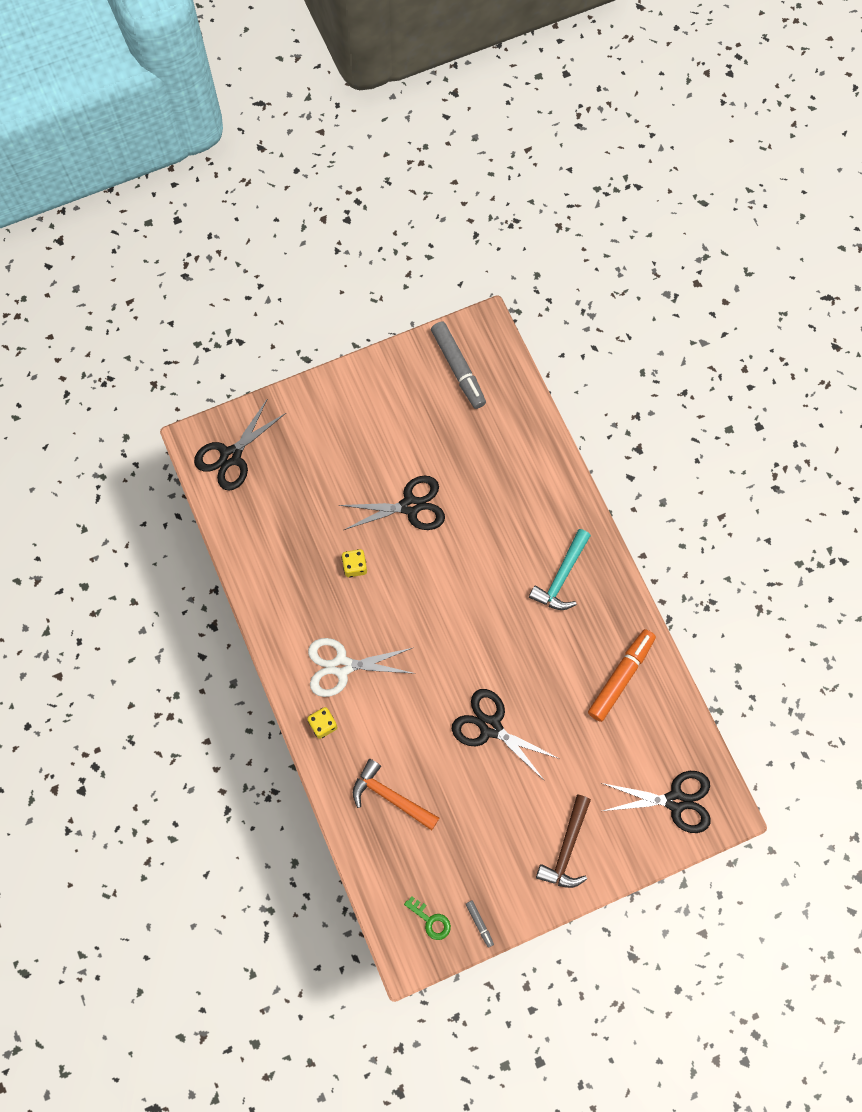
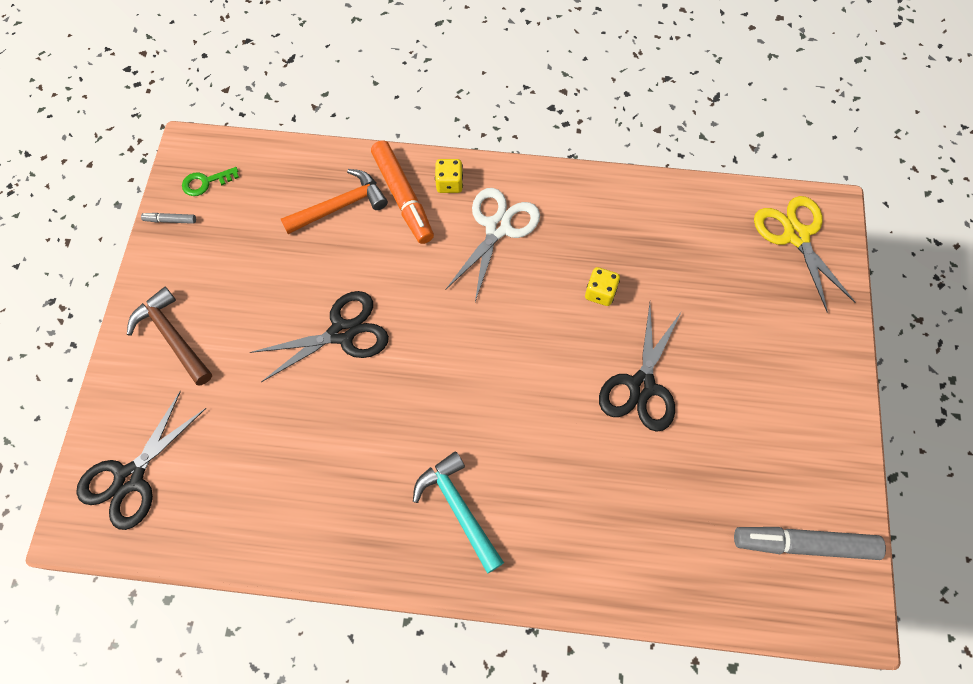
camera: 120 degrees right, 5 degrees down
(231, 456) = (796, 235): black scissors -> yellow scissors
(621, 677) = (300, 504): orange marker -> orange marker (403, 197)

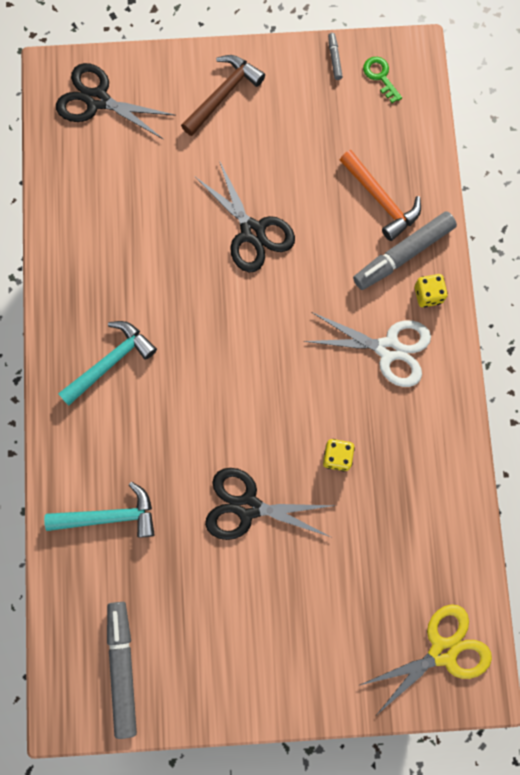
camera: 80 degrees right, 10 degrees up
(403, 197) = (403, 254): orange marker -> grey marker
(636, 535) = (109, 516): none -> turquoise hammer

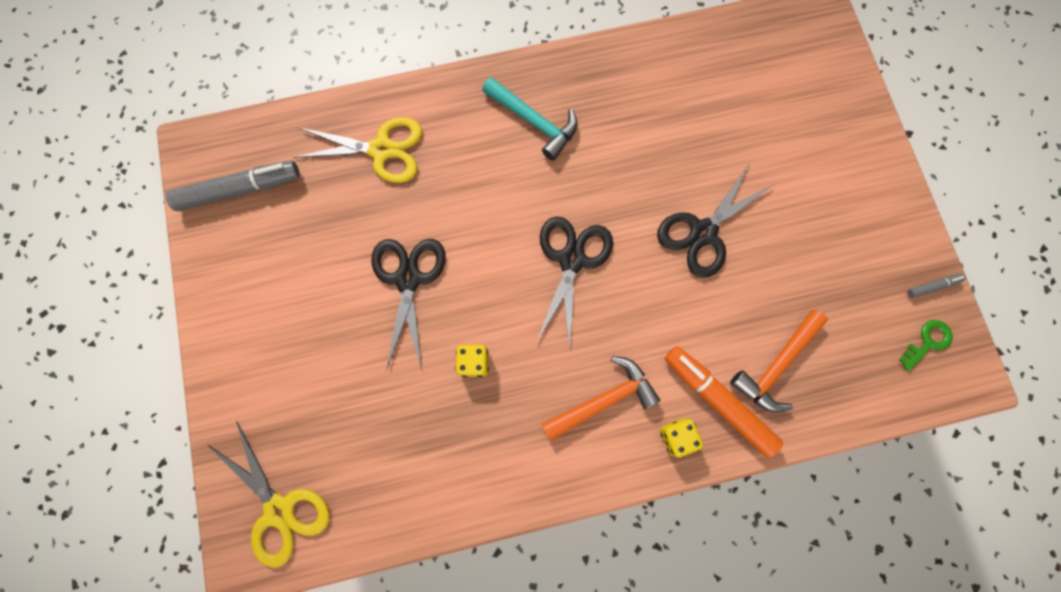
camera: 80 degrees right, 0 degrees up
(97, 100) = (806, 57): black scissors -> black scissors (572, 259)
(109, 516) = (382, 150): turquoise hammer -> yellow scissors
(223, 94) = (850, 175): brown hammer -> none
(388, 349) = (603, 400): white scissors -> orange hammer
(403, 254) = (717, 400): grey marker -> orange marker

